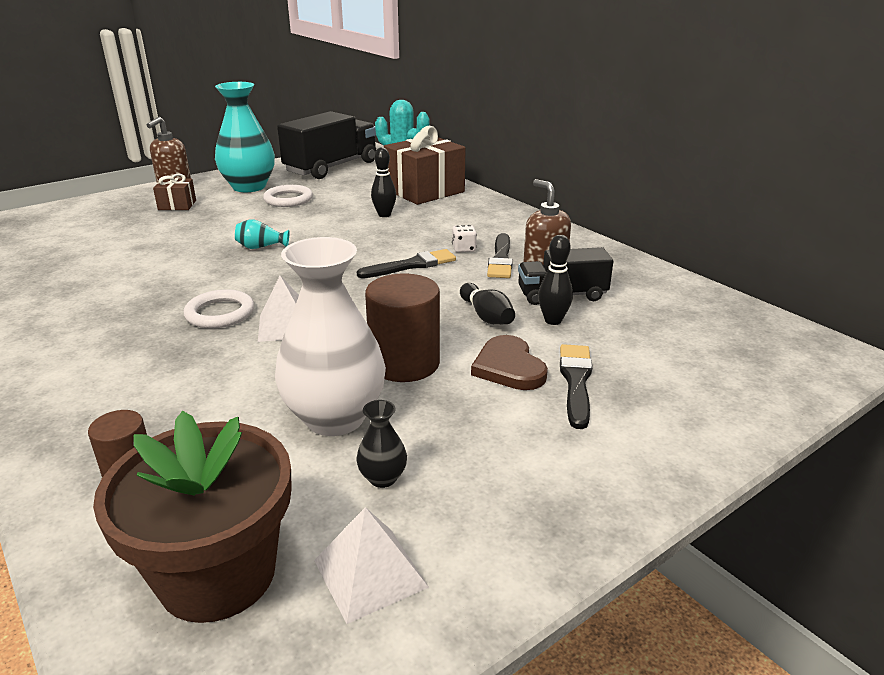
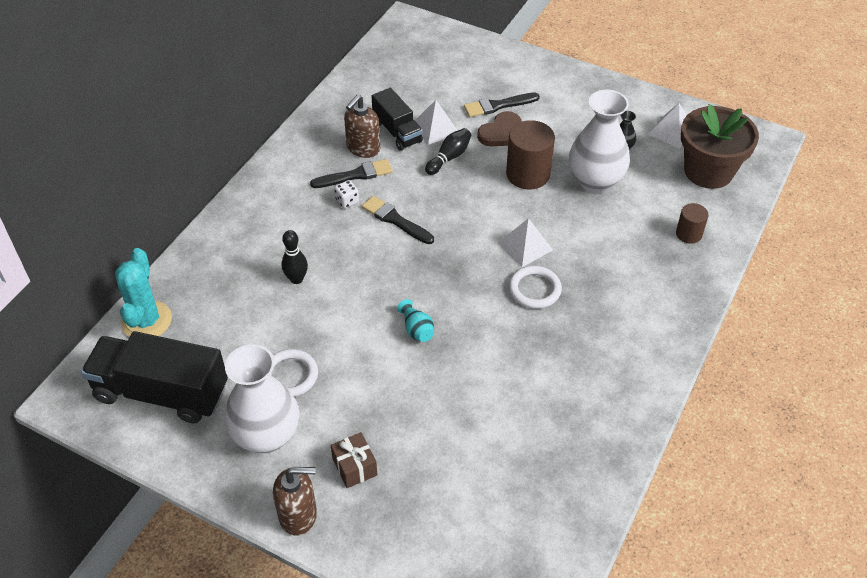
camera: 115 degrees left, 20 degrees up
(249, 187) = (266, 435): turquoise vase -> white vase
(425, 191) = (214, 275): brown gift -> none
(553, 320) = (435, 128): black bowling pin -> white pyramid

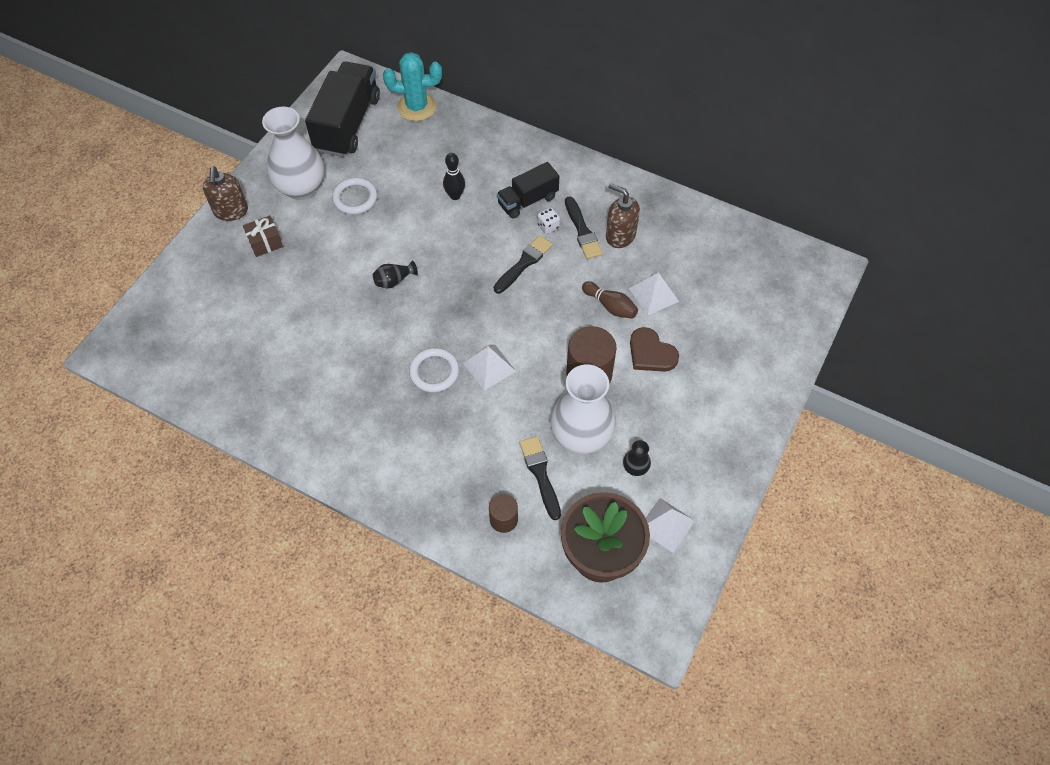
camera: 90 degrees right, 10 degrees up
(397, 132) = (646, 262): black truck -> black truck (527, 200)
(416, 330) = (394, 281): turquoise vase -> black vase
(449, 157) = (610, 306): black bowling pin -> brown bowling pin
(498, 105) = (694, 351): black brush -> black brush (540, 474)

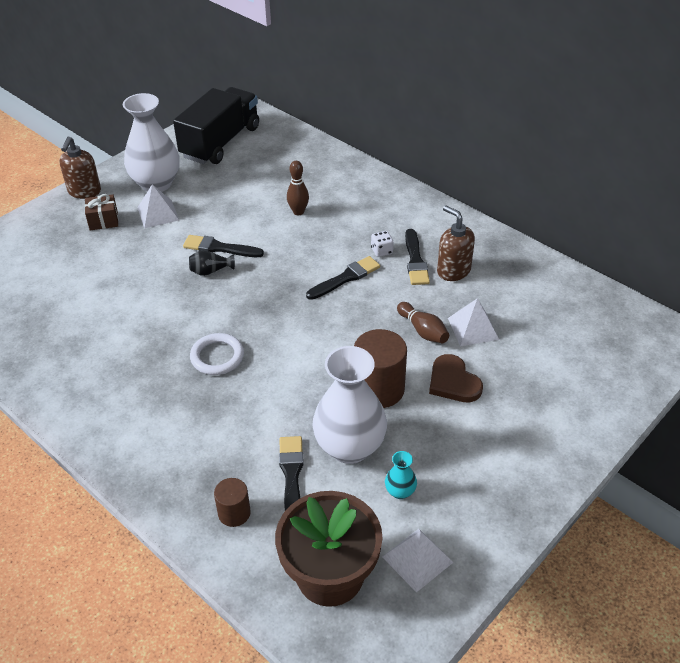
camera: 15 degrees right, 15 degrees down
(355, 198) = (202, 199): white ring -> none
(393, 252) = (219, 248): none -> black brush
(416, 107) = (290, 138): turquoise cactus -> none
(455, 196) = (298, 212): black bowling pin -> brown bowling pin
(489, 367) = (275, 363): white pyramid -> white pyramid (158, 214)
(527, 200) = (368, 226): black truck -> none
(635, 468) = (400, 491): black vase -> turquoise vase

